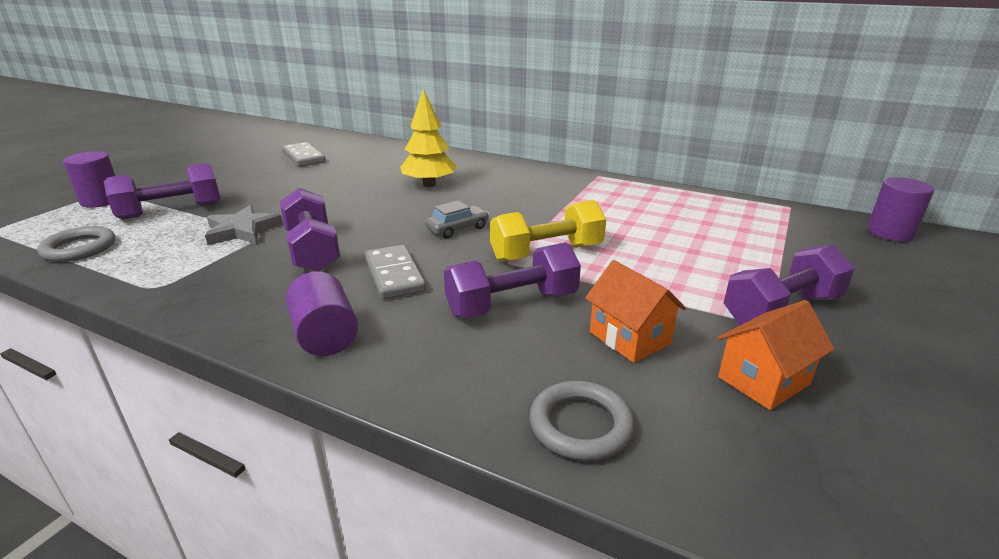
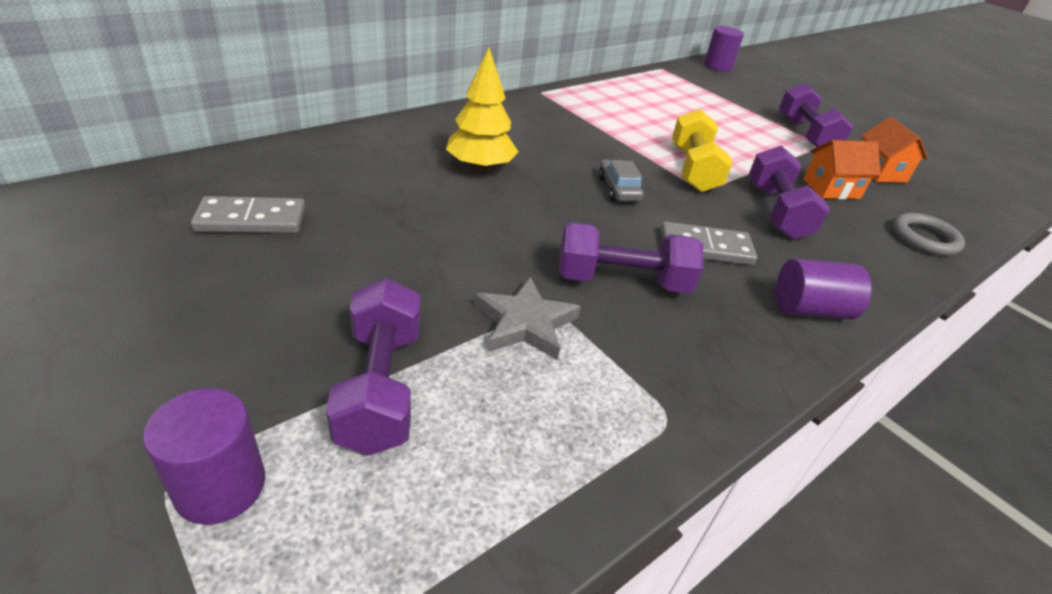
camera: 70 degrees left, 10 degrees up
(79, 248) = (479, 511): grey ring -> none

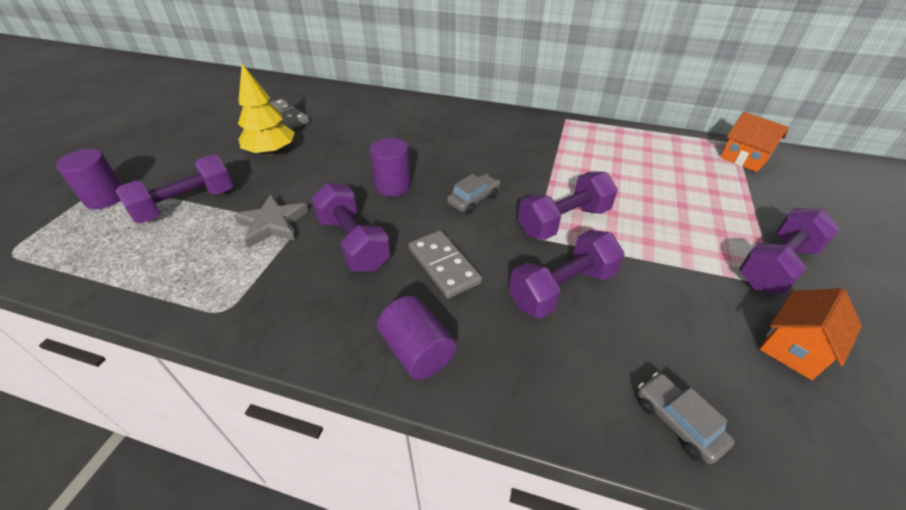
camera: 60 degrees right, 5 degrees up
(480, 167) = (422, 144): yellow tree -> yellow tree (271, 152)
(693, 169) = (563, 221): yellow dumbbell -> purple dumbbell
(717, 66) = (821, 166): purple cylinder -> purple cylinder (393, 186)
(831, 189) = (674, 315): orange house -> orange house (744, 158)
(924, 238) = (677, 422): grey ring -> grey car

